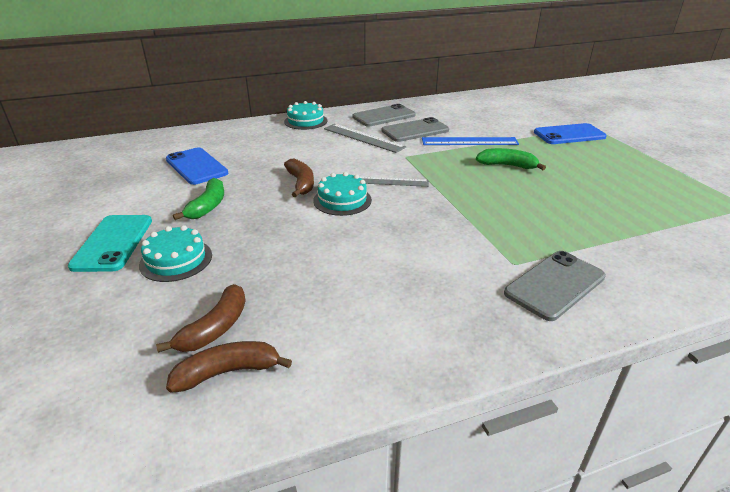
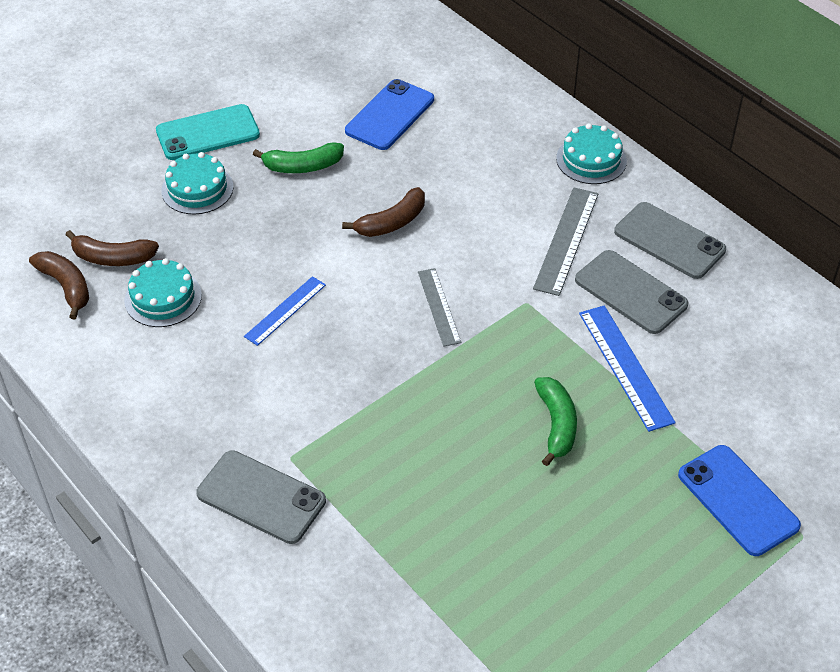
camera: 70 degrees right, 15 degrees up
(342, 200) = (367, 273): turquoise cake -> turquoise cake (163, 298)
(357, 240) = (285, 310): none -> blue ruler

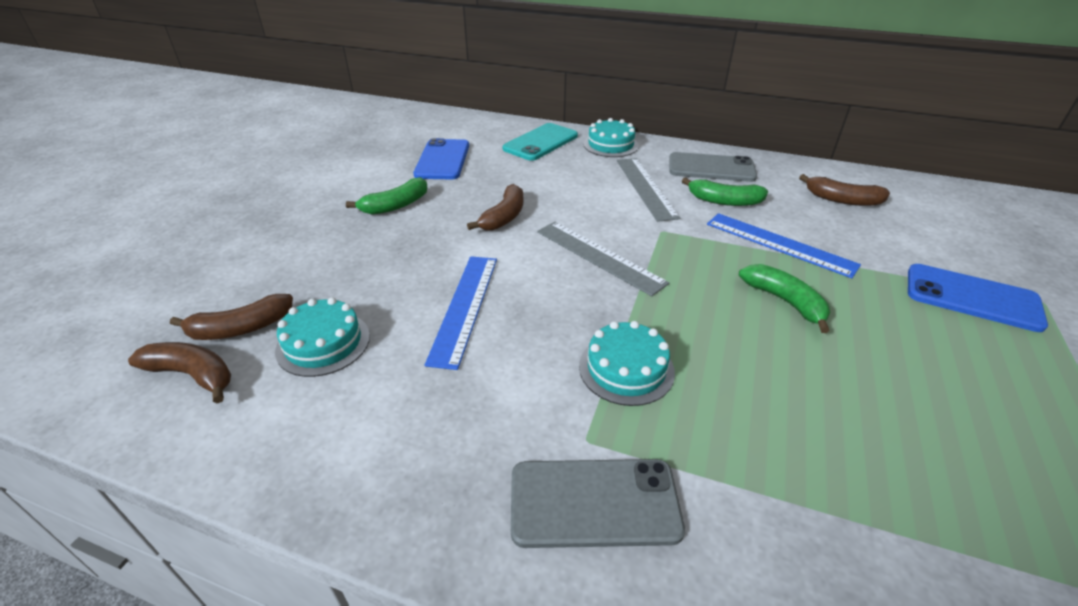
camera: 30 degrees left, 10 degrees down
(197, 189) = (304, 247): turquoise cake -> turquoise cake (626, 368)
(208, 133) = (290, 209): turquoise phone -> turquoise phone (541, 142)
(285, 310) = (464, 307): blue ruler -> blue ruler, size x1.52
(439, 307) = (599, 256): grey ruler -> grey ruler, size x1.52
(631, 292) = (724, 201): grey phone -> green banana
(764, 344) = (842, 200): none -> brown banana

